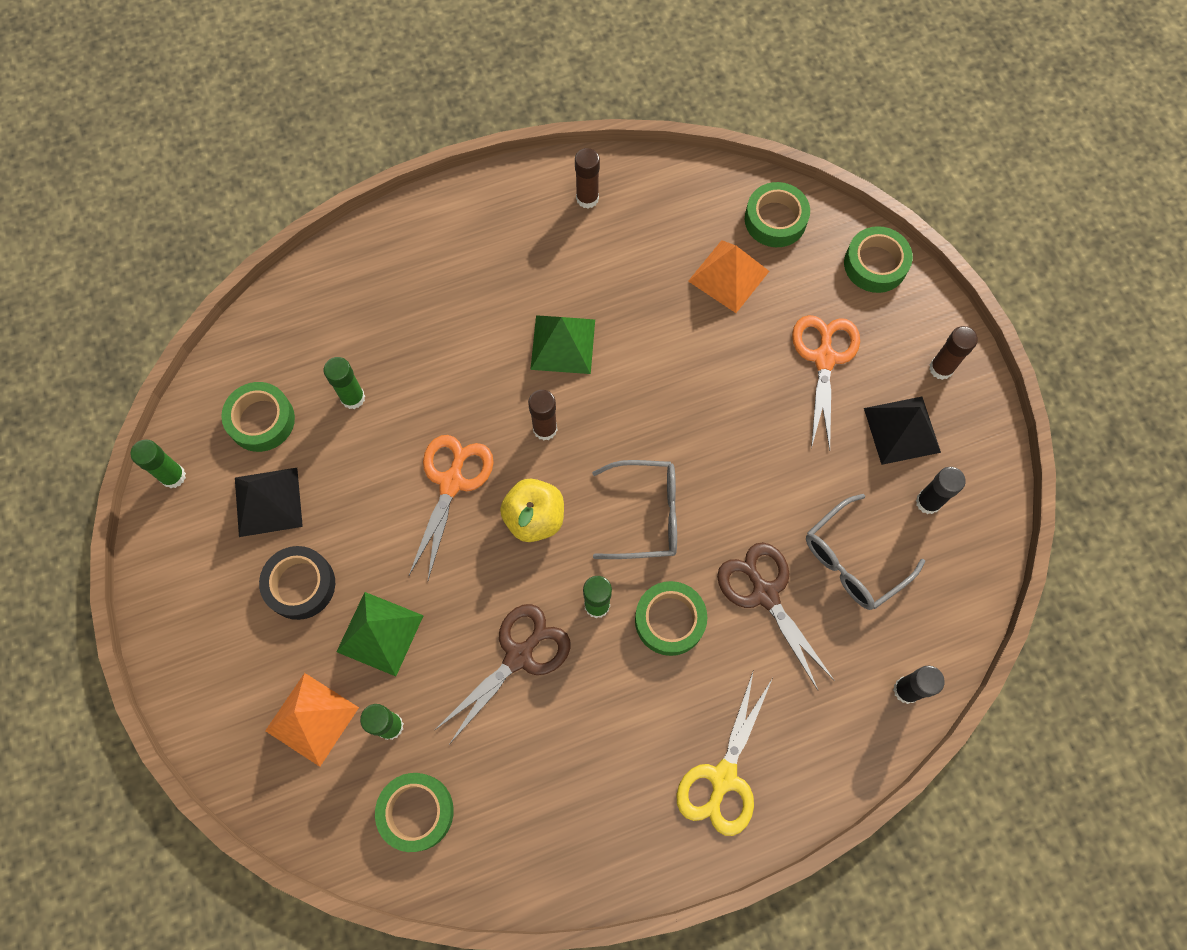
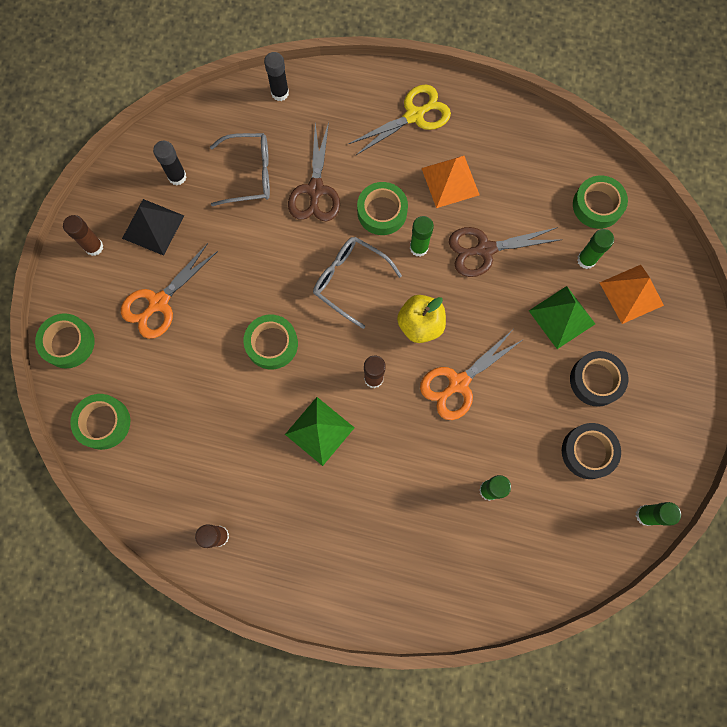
camera: 145 degrees left, 5 degrees up
(261, 420) = (562, 516): green tape -> green tape (272, 344)
(268, 501) = (588, 452): black pyramid -> black tape
(728, 276) = (170, 403): orange pyramid -> orange pyramid (450, 181)

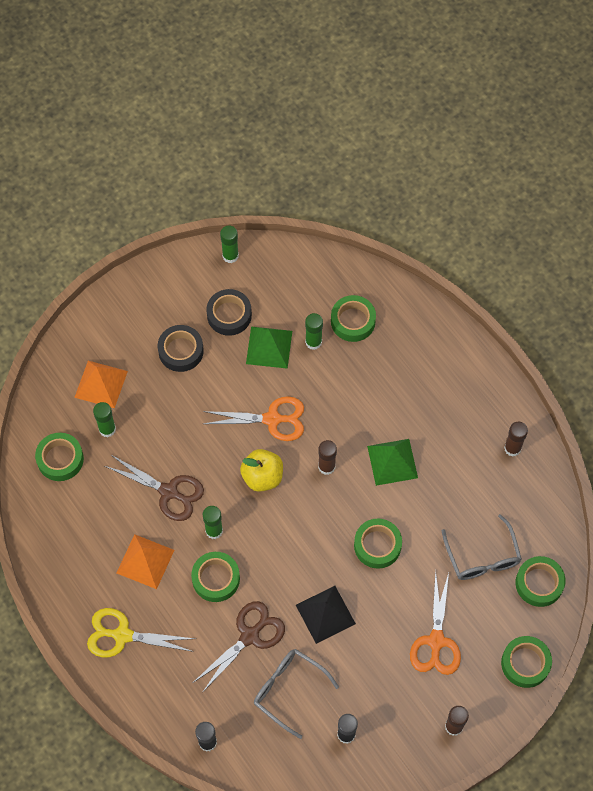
camera: 140 degrees left, 10 degrees down
(153, 226) = (396, 706): black pyramid -> black pyramid (325, 614)
(159, 302) = (436, 641): orange scissors -> orange scissors turned 105 degrees clockwise
(350, 281) = (284, 546): grey glasses -> grey glasses (482, 556)
(472, 544) = (353, 321): none -> green tape
(562, 317) = (162, 406): green pyramid -> green pyramid (269, 347)

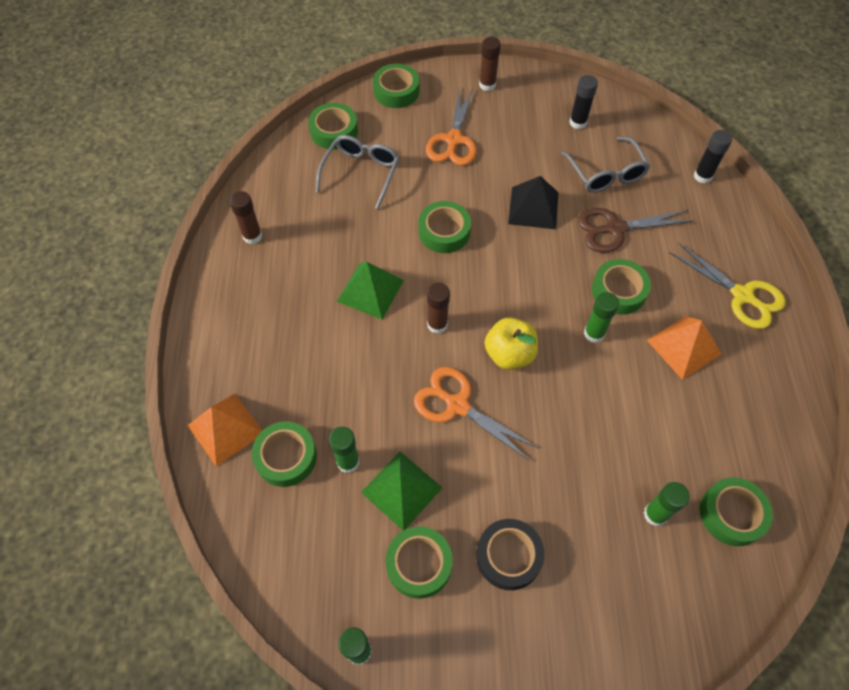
camera: 145 degrees left, 5 degrees down
(101, 384) = (634, 579): orange pyramid -> orange pyramid (225, 429)
(169, 492) = (620, 399): brown scissors -> none
(229, 315) = (419, 564): black tape -> green tape
(436, 641) = (453, 140): orange scissors -> orange scissors turned 150 degrees clockwise

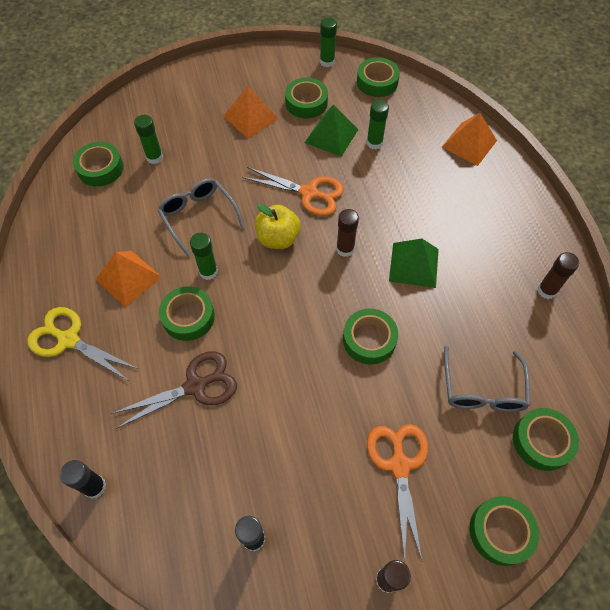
camera: 165 degrees right, 0 degrees up
(286, 457) = (418, 137): green tape -> green tape (377, 82)
(508, 556) = (251, 117): black tape -> orange pyramid
(533, 208) = (285, 391): black pyramid -> none
(606, 173) = (211, 461): grey glasses -> grey glasses (199, 217)

